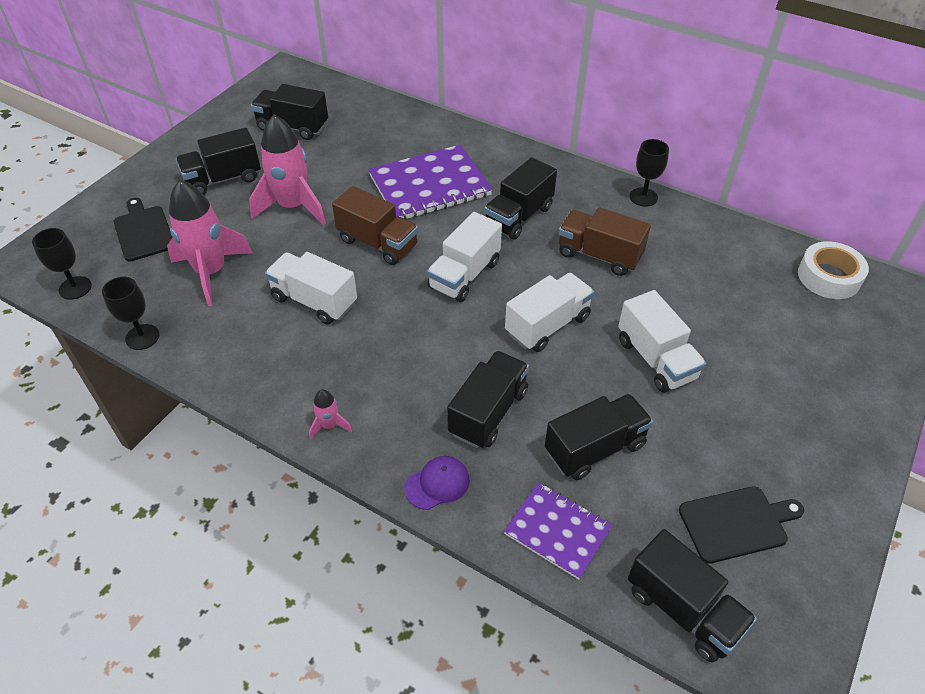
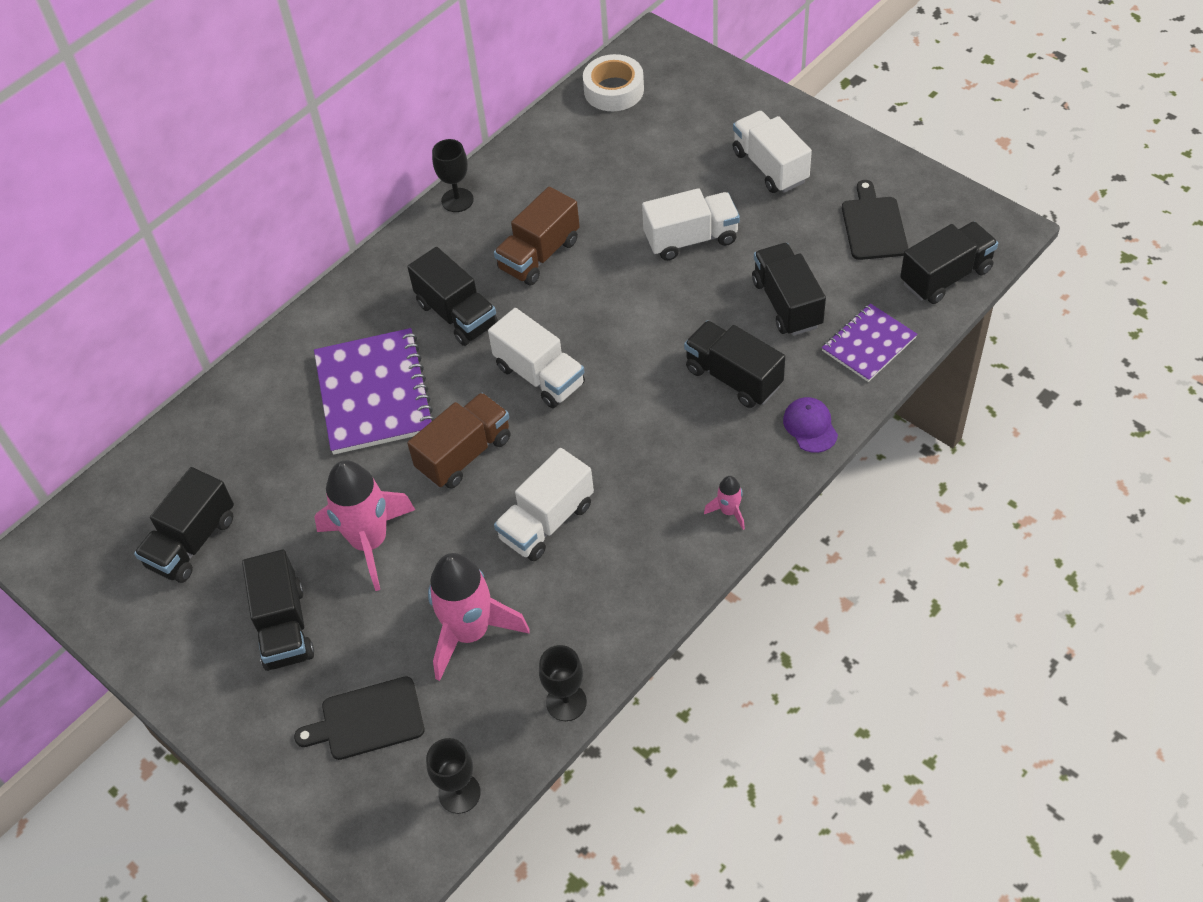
camera: 75 degrees left, 5 degrees up
(547, 325) = (630, 314): white truck -> white truck (770, 167)

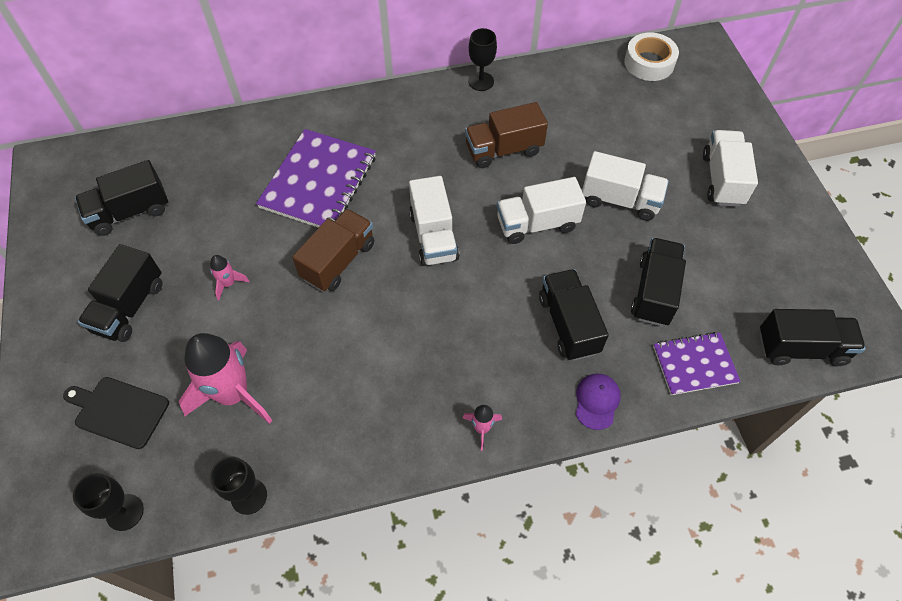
camera: 30 degrees right, 5 degrees up
(370, 542) = (229, 283): pink rocket -> pink rocket, size x0.44
(457, 314) = (415, 159): black truck -> none
(464, 454) = (338, 261): brown truck -> brown truck turned 45 degrees counterclockwise
(546, 521) = (350, 347): white truck -> white truck (537, 224)
(873, 225) = (771, 271): black cutting board -> none

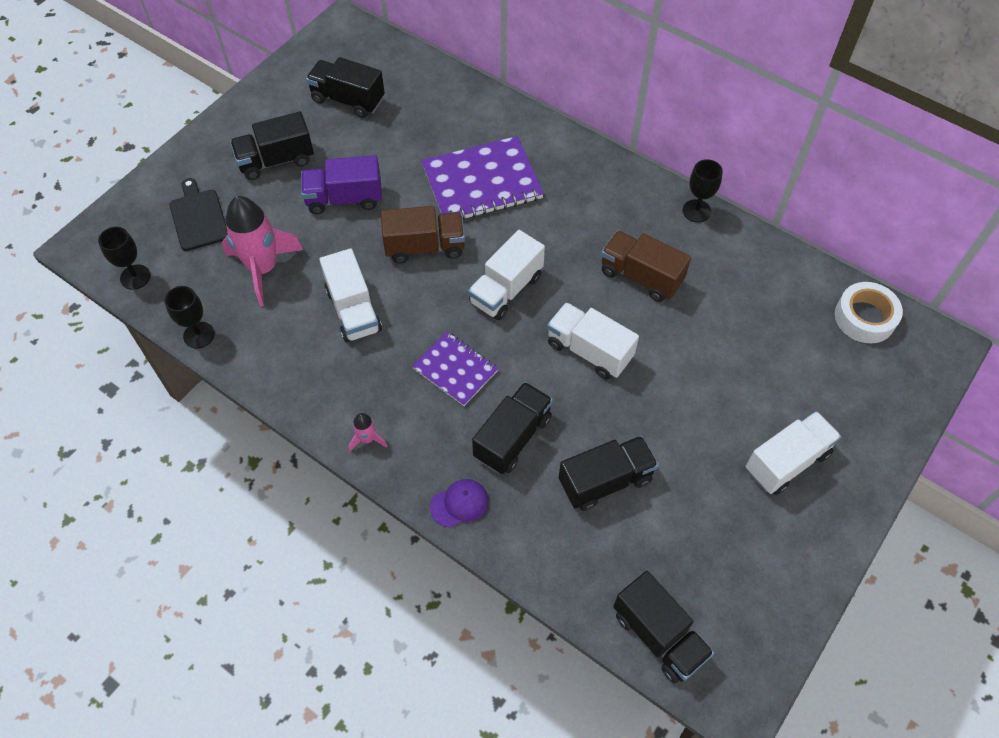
camera: 50 degrees right, 0 degrees up
(229, 283) = (344, 199): pink rocket -> purple truck
(620, 200) = (677, 395): white truck -> white truck (353, 310)
(694, 364) = (560, 556): purple notebook -> purple notebook (455, 370)

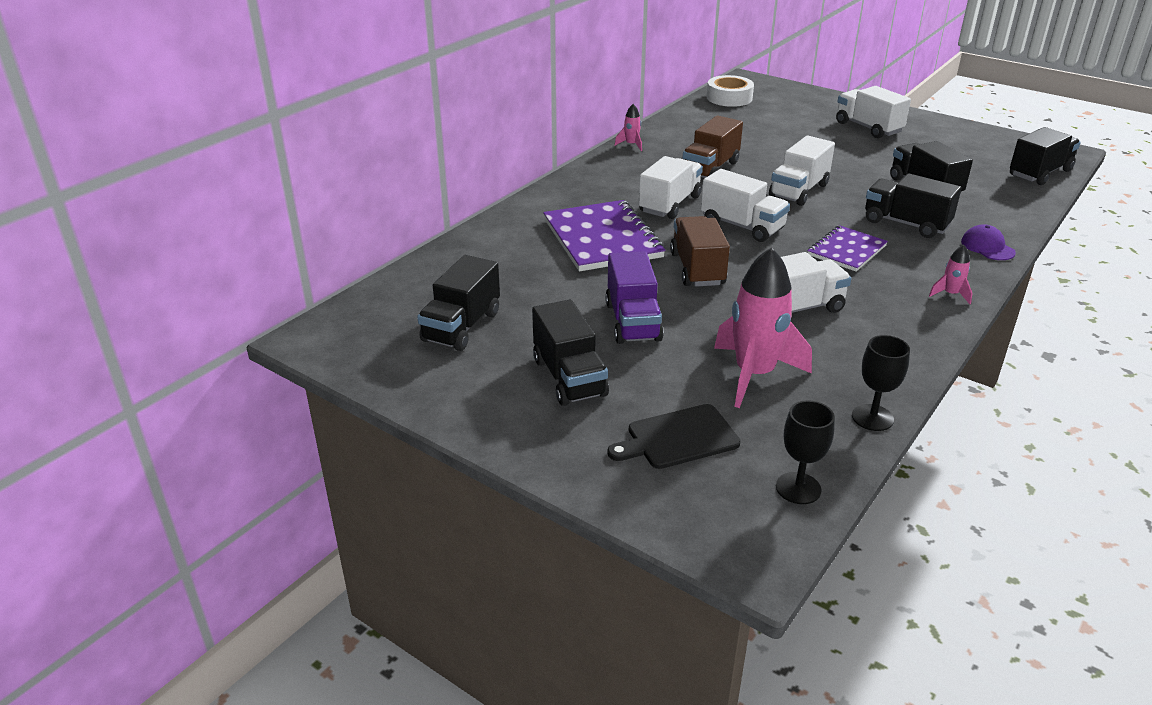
camera: 90 degrees left, 25 degrees down
(552, 235) = (670, 204): none -> white truck
(696, 211) = (631, 145): black goblet -> pink rocket

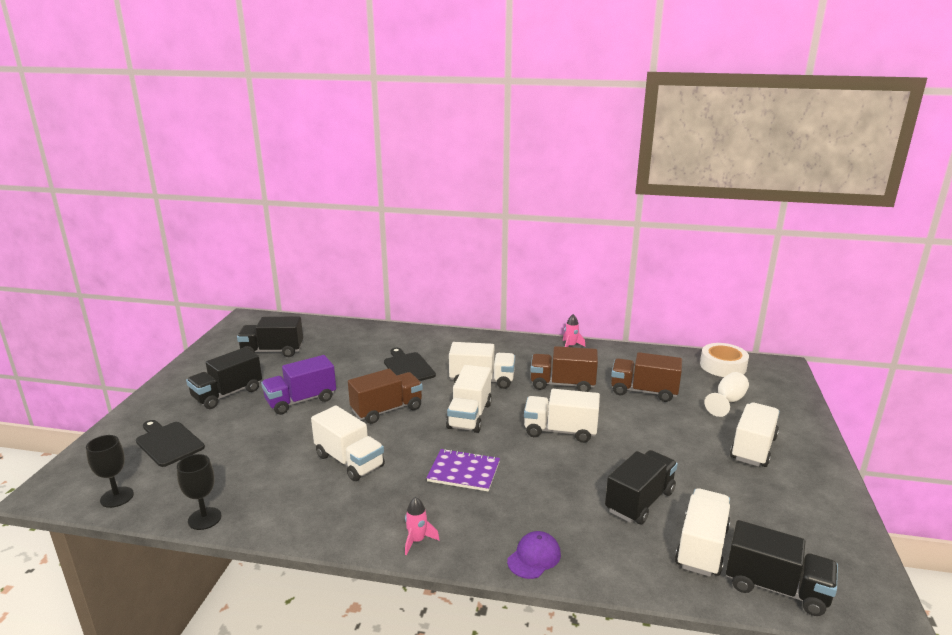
camera: 65 degrees right, 10 degrees down
(602, 239) = (408, 367): purple notebook -> black cutting board
(751, 139) = (644, 391): none -> brown truck
(754, 374) = (249, 458): pink rocket -> none
(791, 114) = (727, 401): none -> white goblet
(906, 224) = (544, 498): black truck -> none
(990, 182) = (701, 547): none -> white truck

